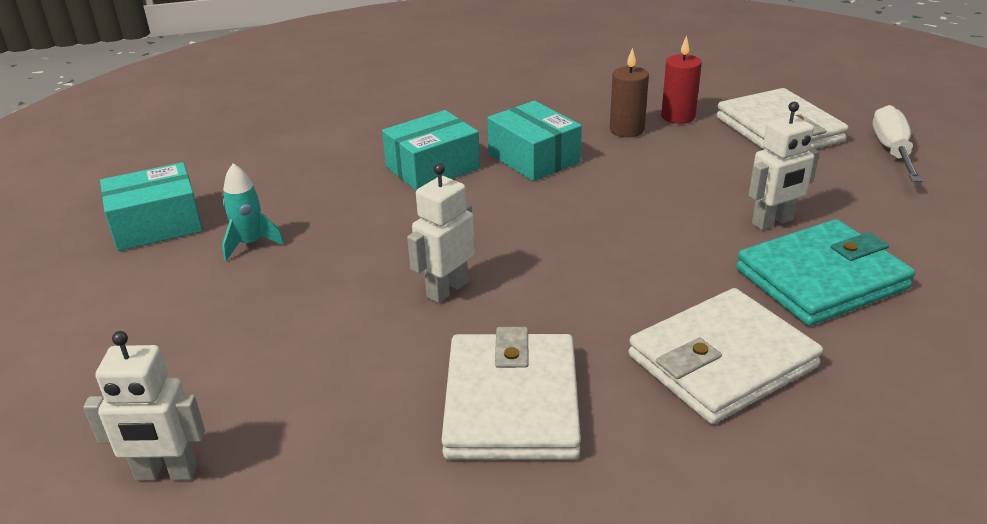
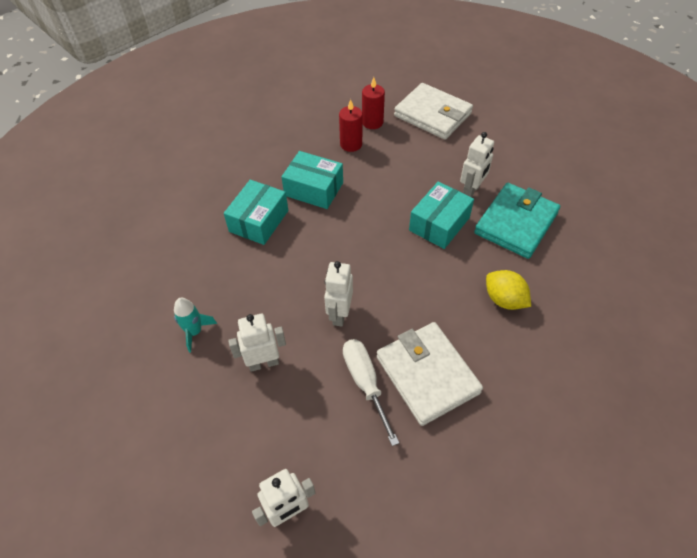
camera: 30 degrees left, 20 degrees up
(157, 225) = (116, 344): turquoise box -> turquoise box (439, 224)
(299, 303) = (263, 363): none -> white robot
(626, 130) = (351, 144): brown candle -> red candle
(721, 361) = (504, 300): white wallet -> yellow lemon
(892, 151) = (497, 112): white screwdriver -> white screwdriver (365, 383)

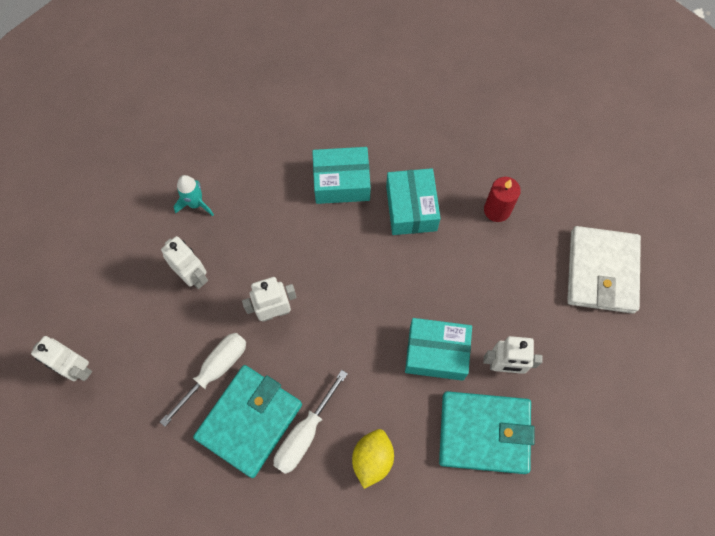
camera: 60 degrees right, 15 degrees up
(372, 122) = (545, 214): red candle -> none
(427, 374) = (250, 421): white wallet -> turquoise wallet
(460, 337) = (305, 434): none -> white screwdriver

